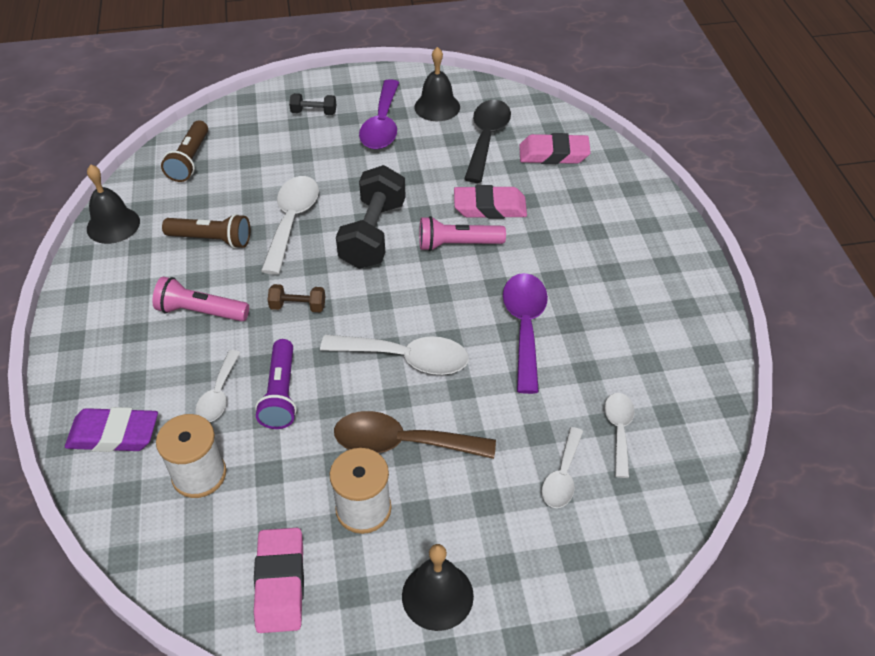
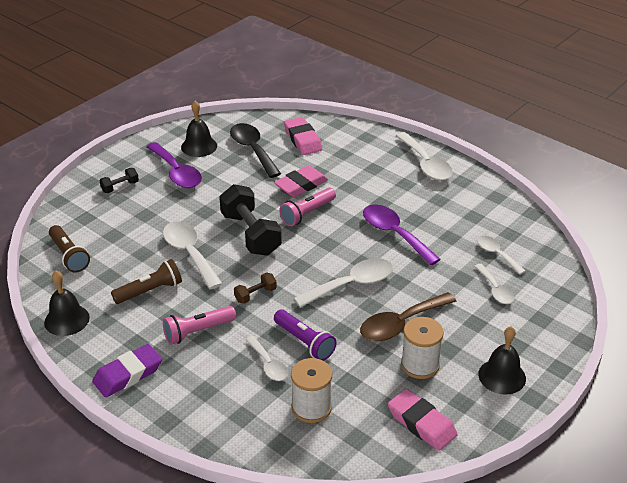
camera: 40 degrees left, 10 degrees down
(114, 434) = (232, 422): purple eraser -> purple eraser (128, 374)
(553, 154) = (302, 140): pink eraser -> pink eraser turned 75 degrees counterclockwise
(665, 260) = (426, 164): none -> white spoon

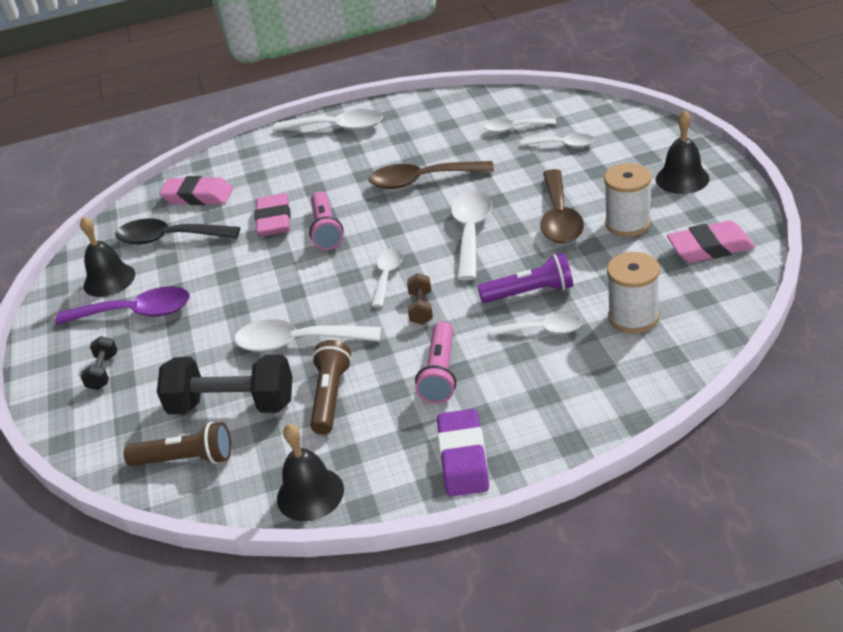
camera: 50 degrees left, 0 degrees up
(250, 234) = (315, 283): black dumbbell -> black dumbbell (232, 405)
(278, 264) = (387, 276): none -> white spoon
(394, 234) = (422, 180): purple spoon -> brown spoon

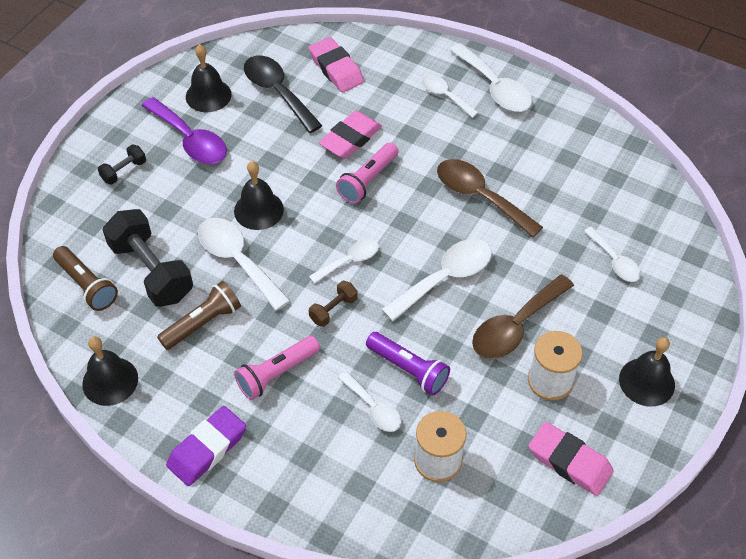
camera: 40 degrees right, 15 degrees up
(266, 305) = (258, 210): none -> black bell
(514, 128) = (605, 209): white spoon -> white spoon (445, 96)

